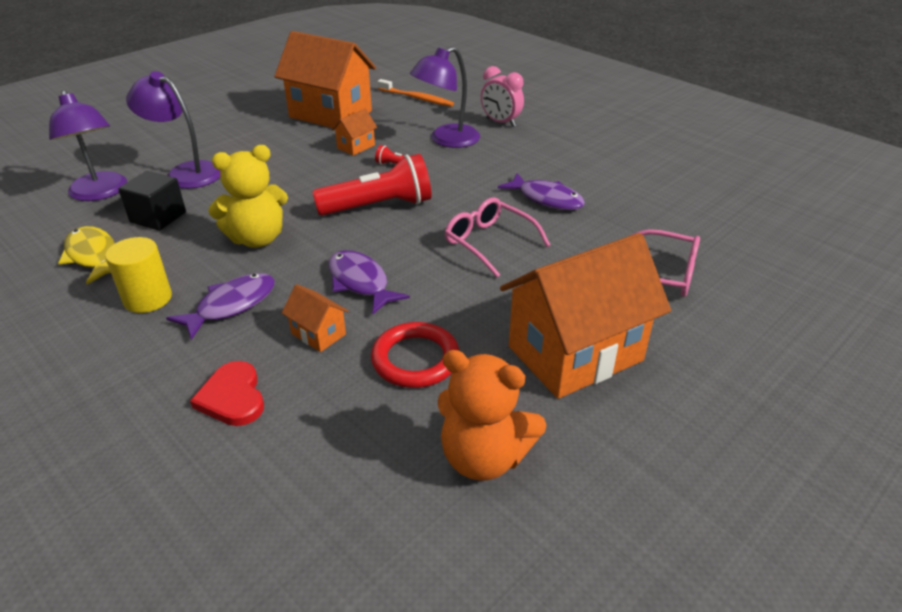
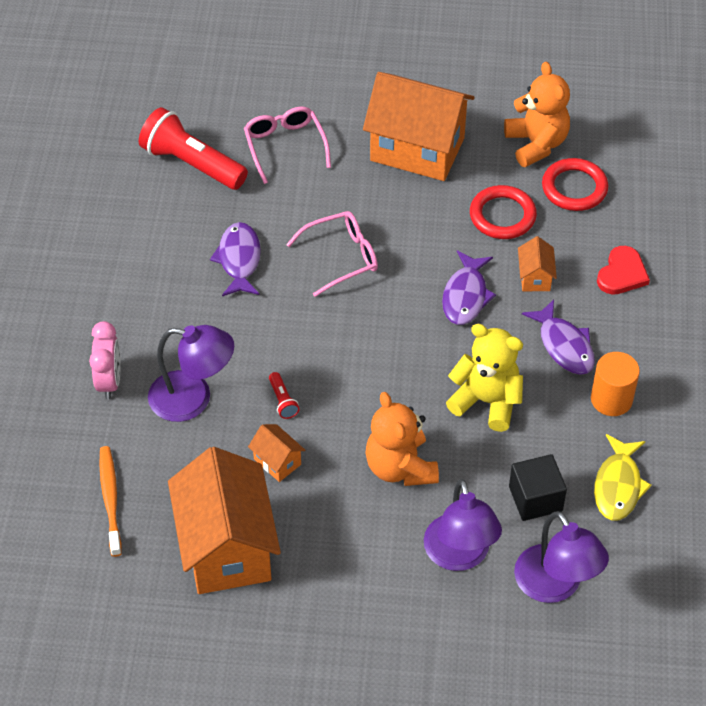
camera: 130 degrees left, 15 degrees up
(101, 193) = (555, 586): purple lamp -> purple lamp turned 135 degrees clockwise
(148, 298) = (611, 399): yellow cylinder -> orange cylinder
(231, 305) = (564, 345): purple fish -> purple fish turned 120 degrees counterclockwise
(276, 182) = (400, 467): none -> orange teddy bear
(356, 147) = (277, 462): orange house -> orange house turned 45 degrees clockwise
(379, 206) = (362, 360): red flashlight -> red flashlight (192, 164)
(381, 443) = (574, 188): none -> red ring
(489, 243) = (341, 257): pink glasses -> pink glasses turned 120 degrees counterclockwise

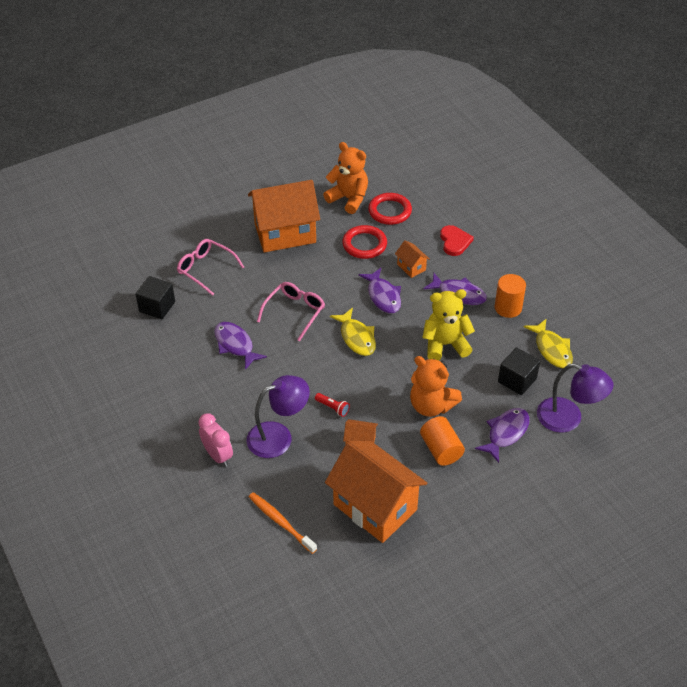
camera: 35 degrees left, 5 degrees down
(192, 164) = (157, 307): red flashlight -> black cube
(363, 527) = (441, 449): none -> orange cylinder
(386, 330) = (356, 337): none -> yellow fish
(459, 556) = (506, 433): purple lamp -> purple fish

